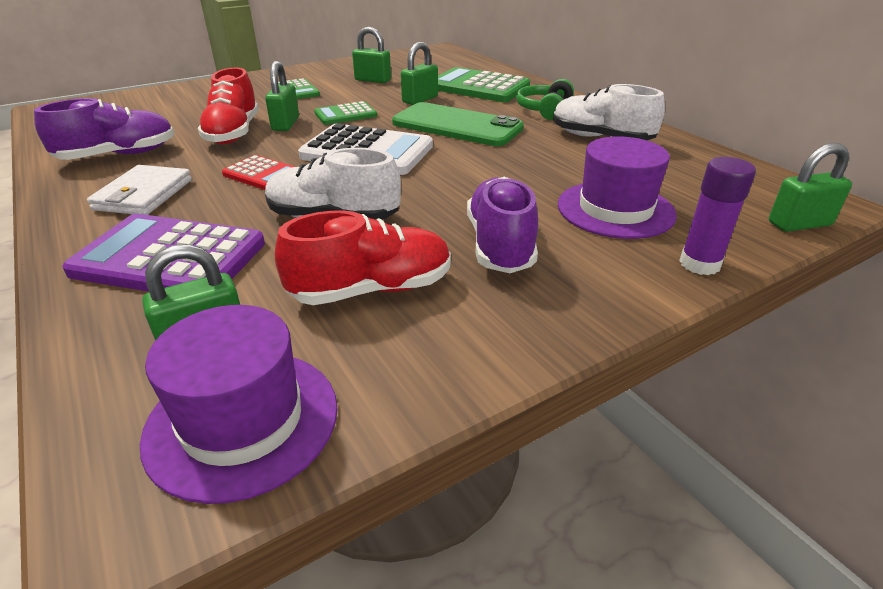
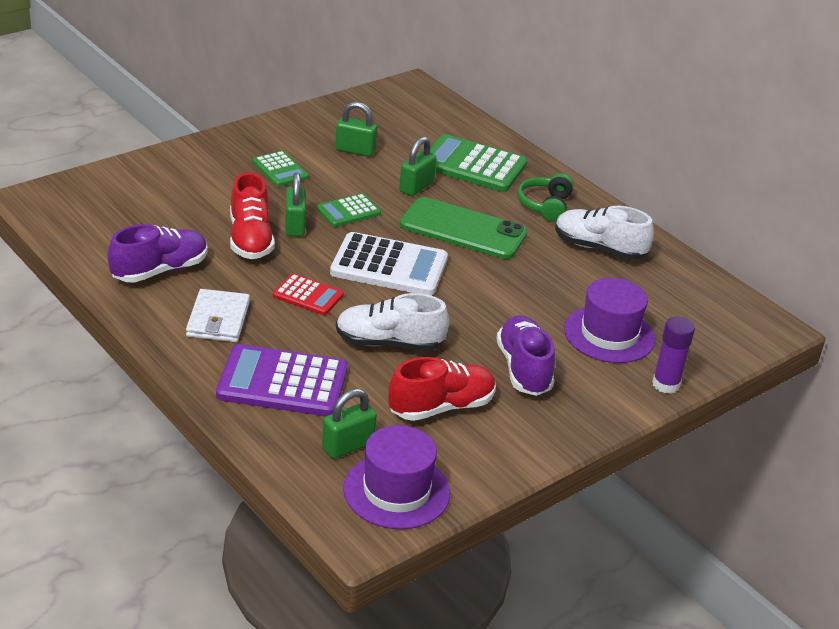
camera: 10 degrees left, 0 degrees up
(799, 224) = (745, 348): green padlock -> none

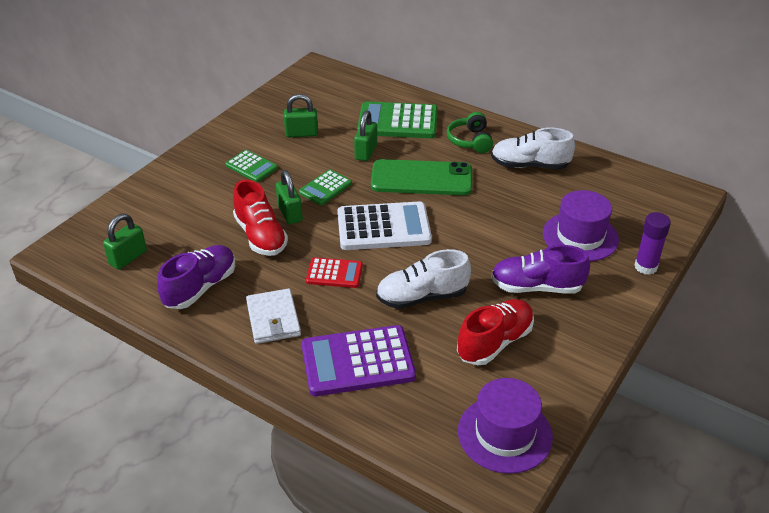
camera: 15 degrees left, 5 degrees up
(348, 446) = (443, 404): green padlock -> green padlock (128, 258)
(524, 369) = (536, 287): purple shoe -> purple shoe turned 60 degrees counterclockwise

